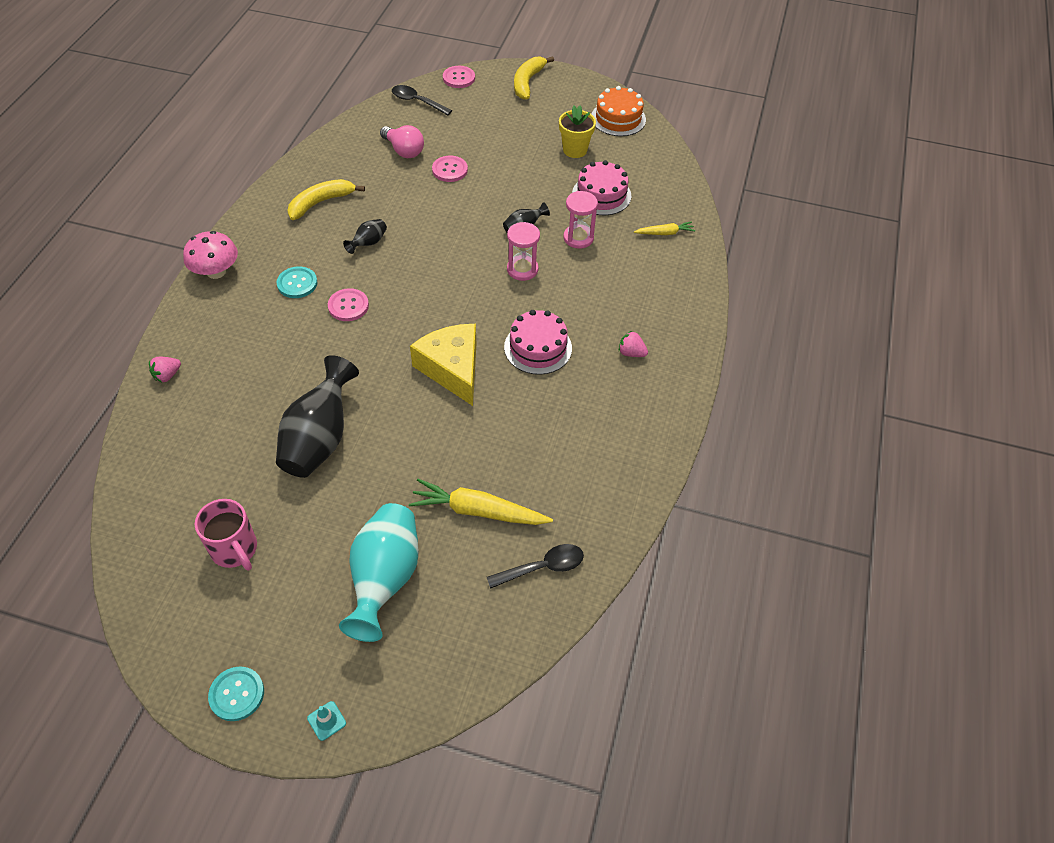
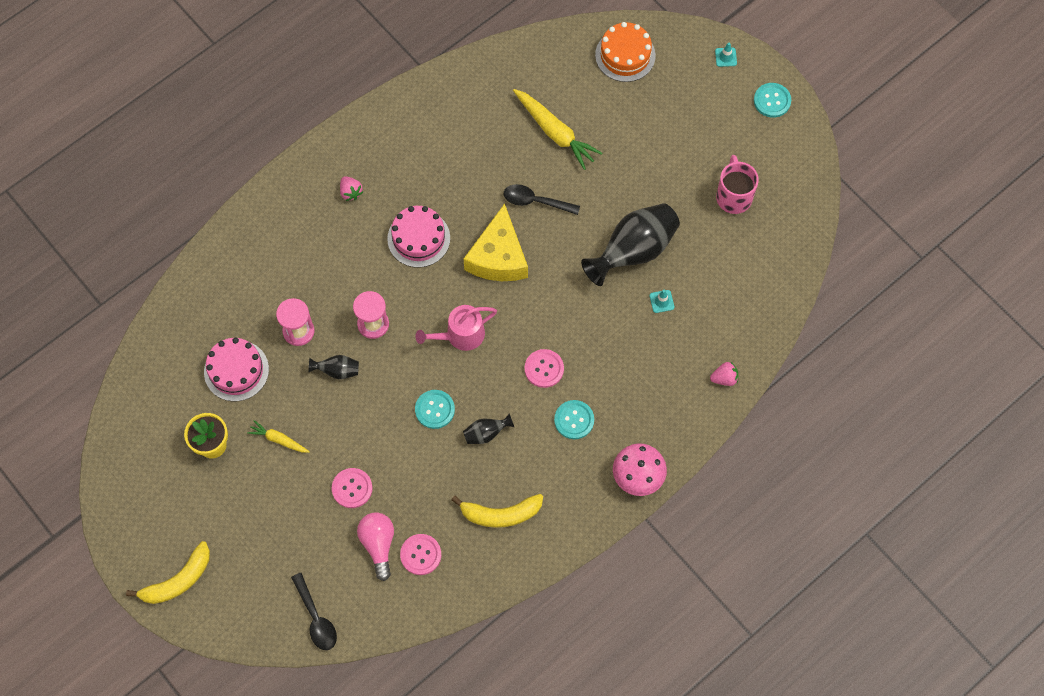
camera: 145 degrees left, 15 degrees up
(265, 409) = (661, 301): none -> turquoise traffic cone
(385, 579) = (645, 121): turquoise vase -> none
(423, 239) = (435, 409): none -> turquoise button
(441, 296) = (460, 335): none -> pink watering can
(458, 78) = (245, 633): pink button -> pink button (420, 555)
(542, 567) = (539, 72): black spoon -> black spoon (535, 201)
(618, 118) = (133, 465): orange cake -> orange cake (625, 55)
(665, 233) = (219, 293): yellow carrot -> yellow carrot (279, 440)

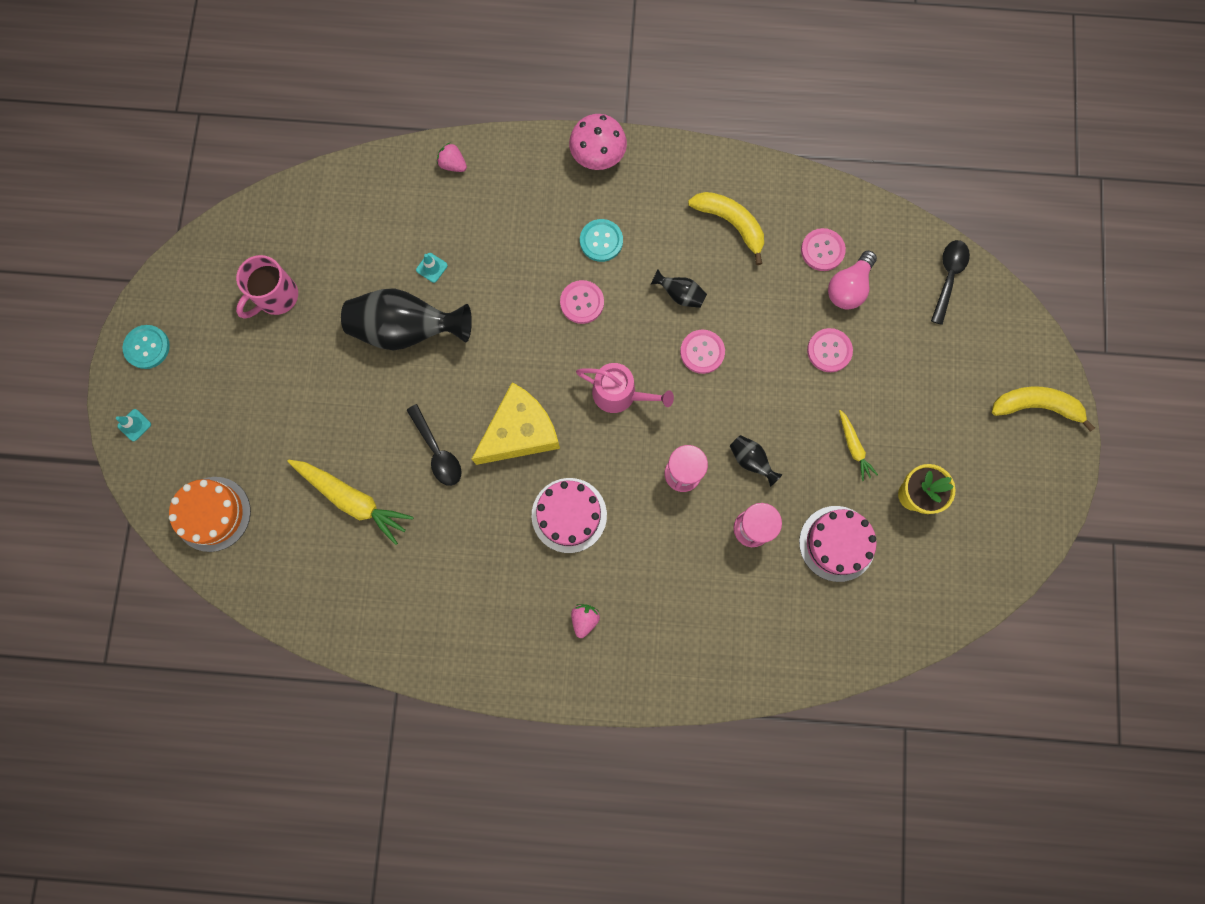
camera: 135 degrees left, 10 degrees up
(435, 409) = (702, 352): turquoise button -> pink button
(555, 132) = (352, 500): yellow carrot -> yellow carrot turned 120 degrees clockwise

